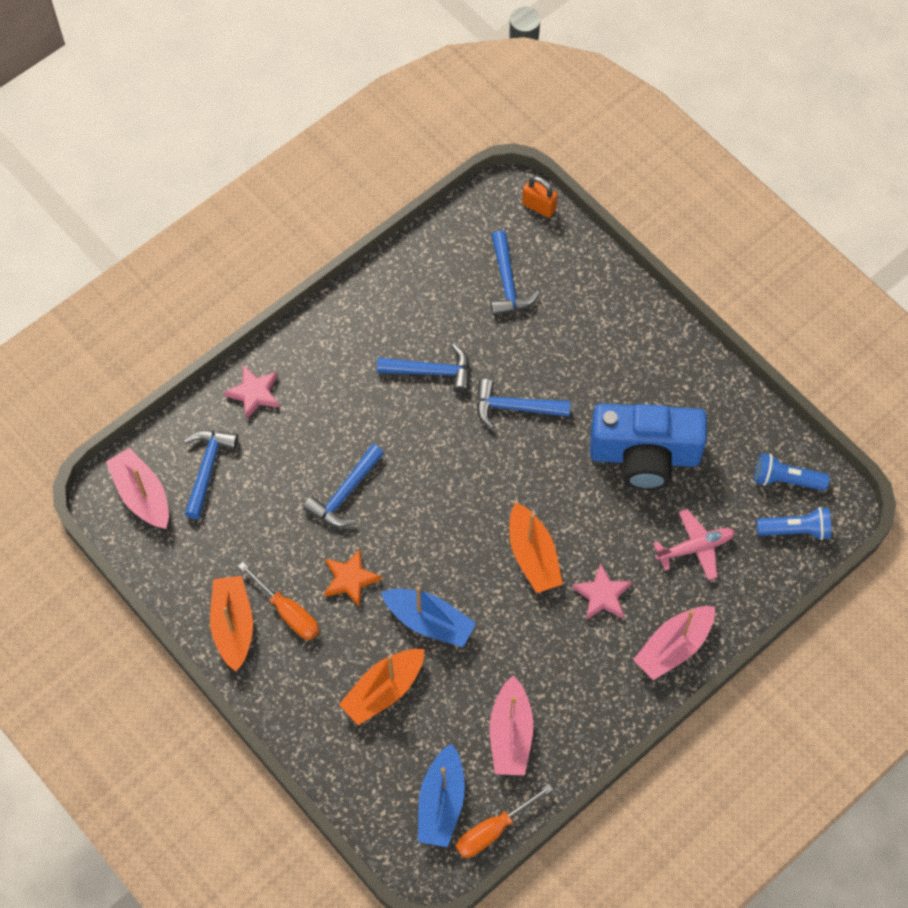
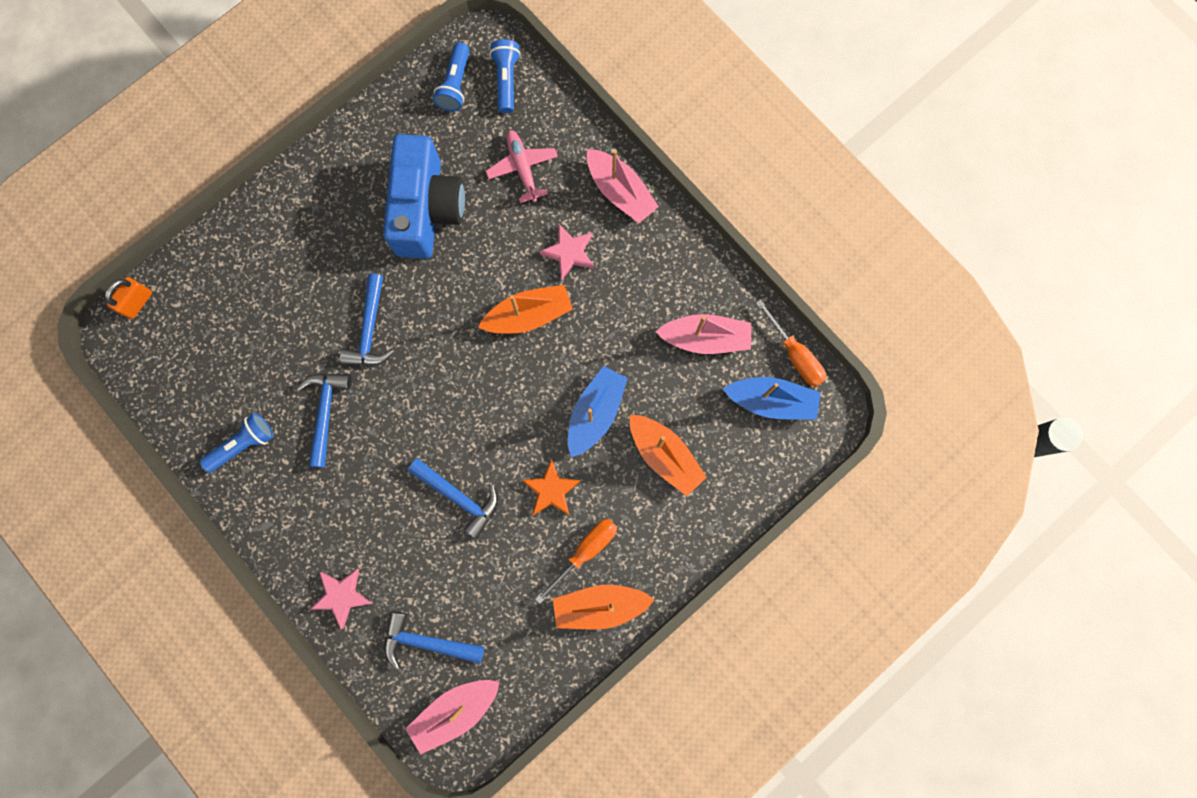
camera: 90 degrees left, 15 degrees up
(400, 303) = (243, 445): none -> blue flashlight
(507, 283) = (227, 335): blue hammer -> none

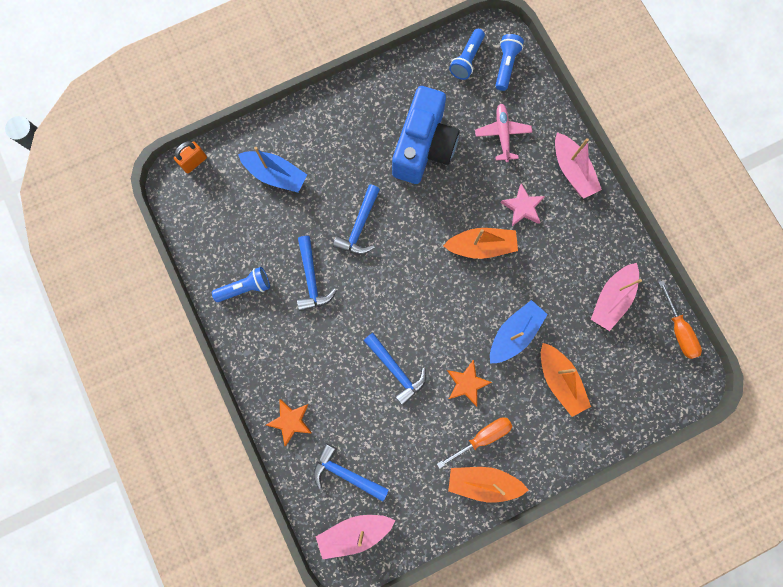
camera: 15 degrees right, 0 degrees up
(325, 412) = (312, 279): blue hammer -> blue hammer turned 150 degrees clockwise
(342, 596) = (290, 421): pink star -> orange star
(705, 338) = (611, 298): pink boat -> pink boat turned 105 degrees clockwise
(771, 401) = (651, 360): blue boat -> blue boat (275, 175)

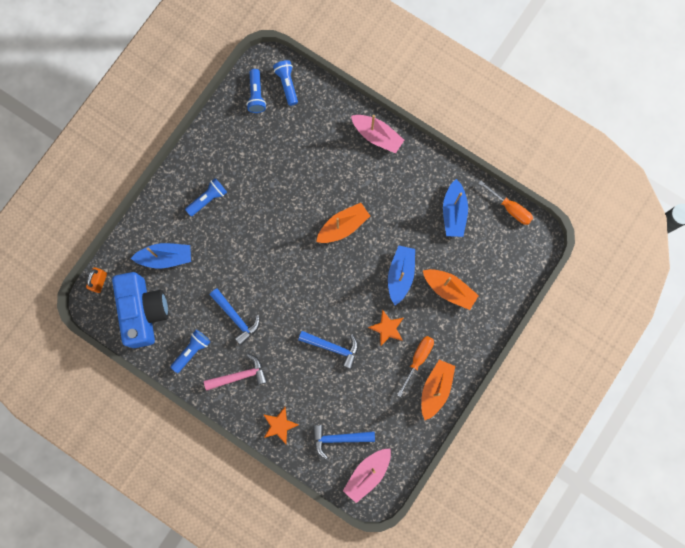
camera: 30 degrees left, 0 degrees up
(280, 342) = (240, 375): none -> pink hammer
(354, 139) = (208, 199): none -> blue flashlight
(359, 227) = (249, 261): blue hammer -> none
(423, 147) = (261, 177): blue camera -> blue camera (143, 311)
(483, 482) = (435, 389): orange boat -> orange boat turned 135 degrees clockwise
(502, 134) = (313, 137): pink plane -> none
(522, 207) = (356, 182): pink star -> none
(611, 298) = (453, 212): pink boat -> blue boat

